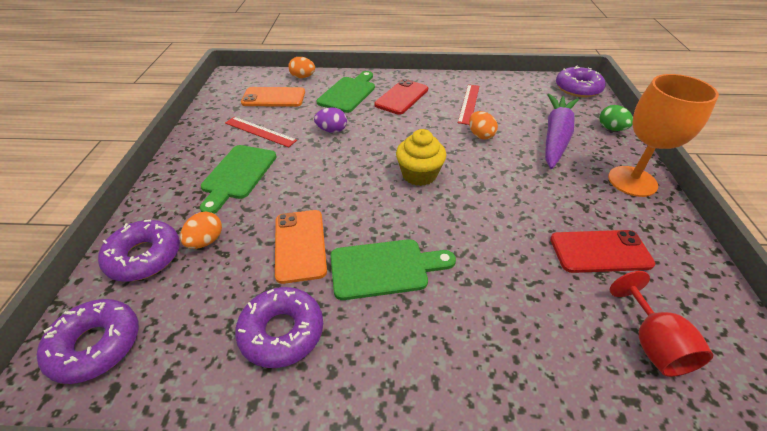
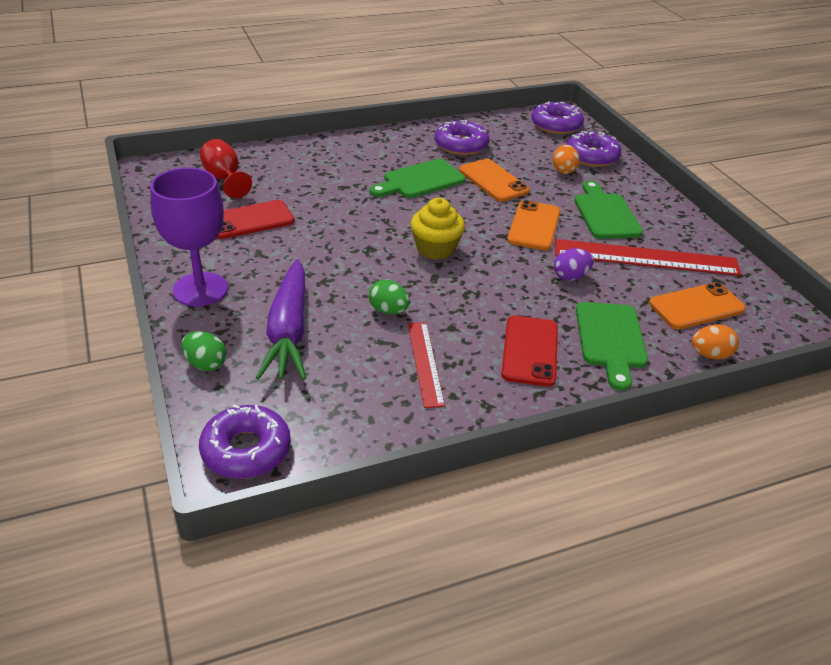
camera: 155 degrees right, 5 degrees down
(260, 131) = (645, 257): red ruler -> red ruler, size x1.75
(315, 177) = (534, 226): none -> orange phone
(480, 135) = (388, 311): orange egg -> green egg
(632, 181) = (200, 289): orange goblet -> purple goblet

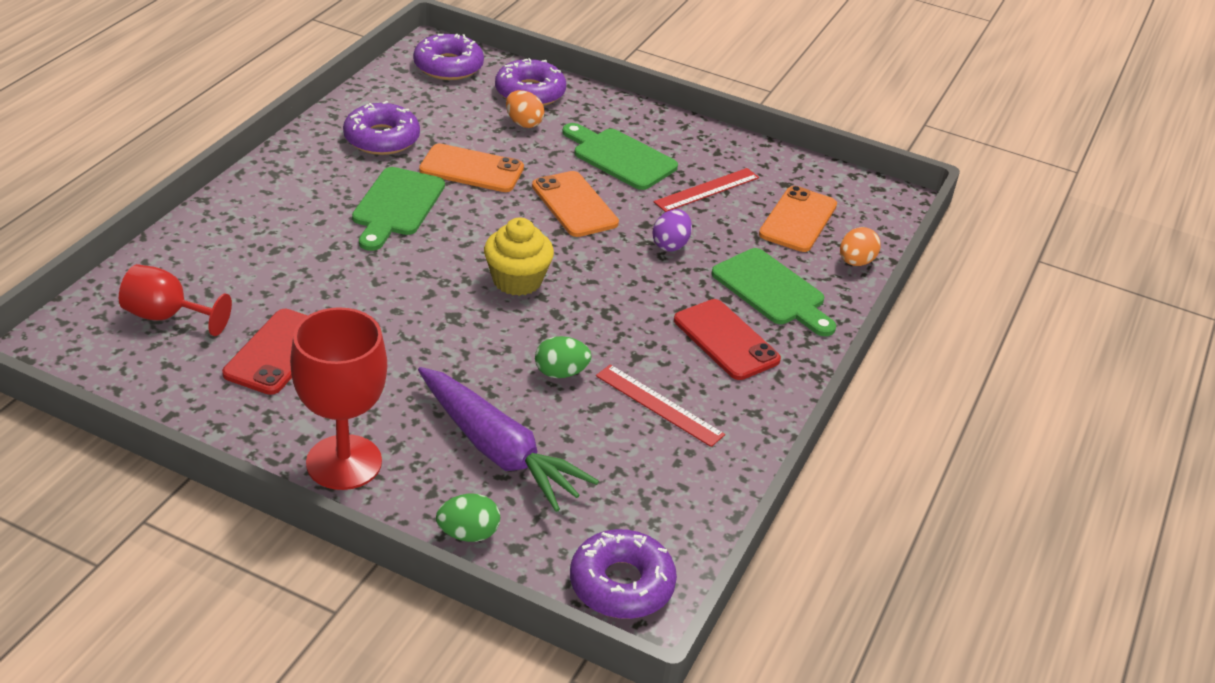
camera: 45 degrees left, 0 degrees up
(200, 289) = (344, 462): purple goblet -> red goblet
(645, 257) = (707, 190): red ruler -> red ruler, size x0.57

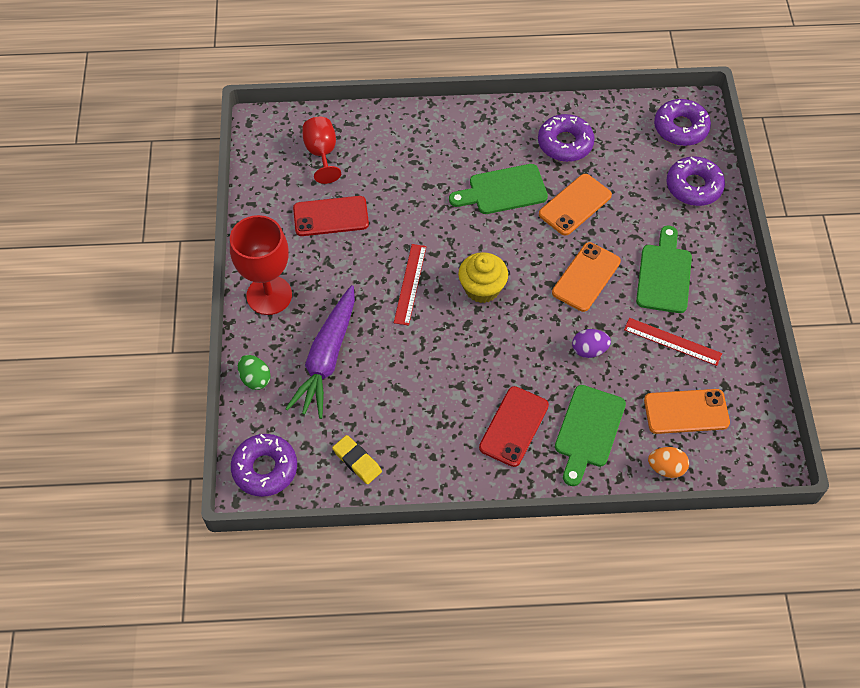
camera: 65 degrees right, 20 degrees up
(471, 169) = (575, 205): orange phone -> orange phone turned 60 degrees clockwise
(523, 123) = (653, 203): orange egg -> none
(561, 373) = (414, 354): green egg -> none
(659, 405) = (423, 418): red ruler -> red ruler (410, 284)
(676, 489) = (357, 461): none -> yellow eraser

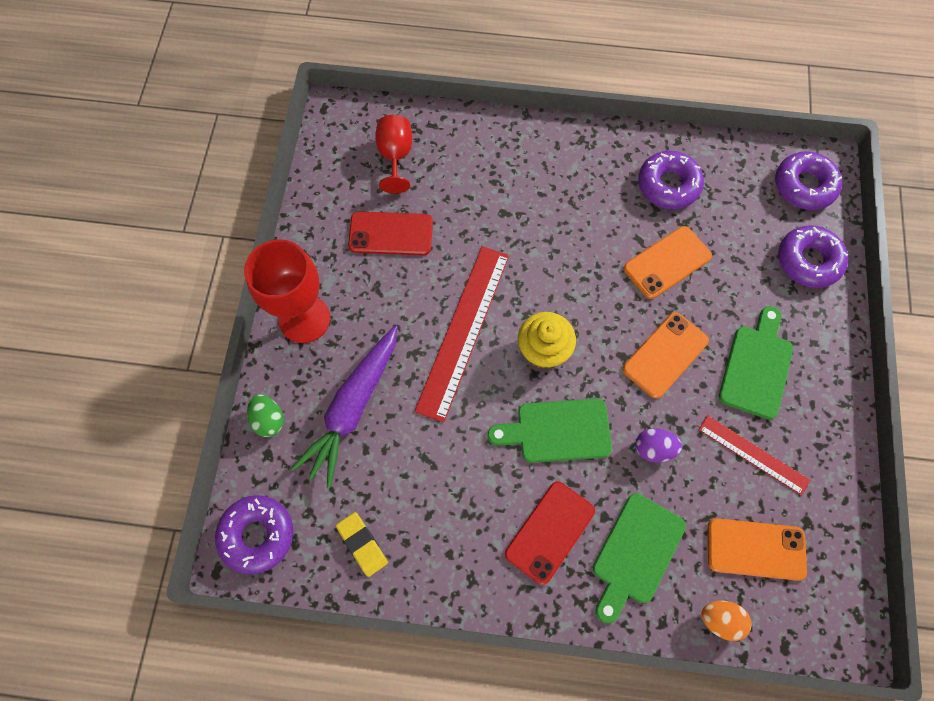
camera: 10 degrees right, 10 degrees up
(410, 284) = (463, 331): red ruler -> red ruler, size x1.75
(503, 190) = (588, 232): green cutting board -> green cutting board (557, 431)

